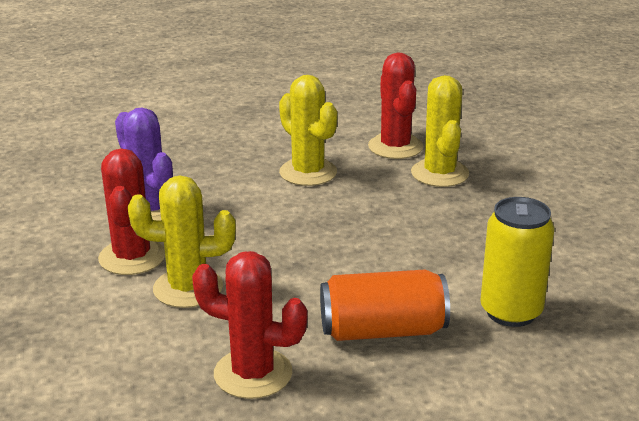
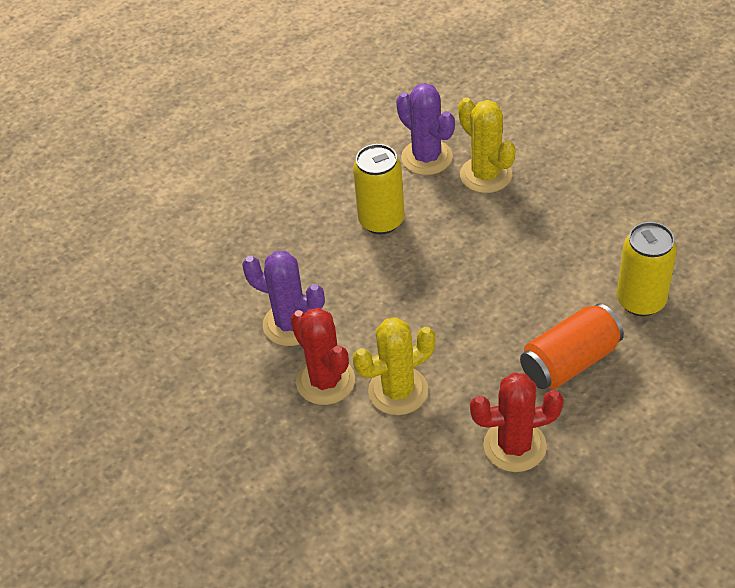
camera: 25 degrees left, 20 degrees up
(308, 172) = (381, 221): yellow cactus -> yellow can
(395, 147) = (426, 157): red cactus -> purple cactus

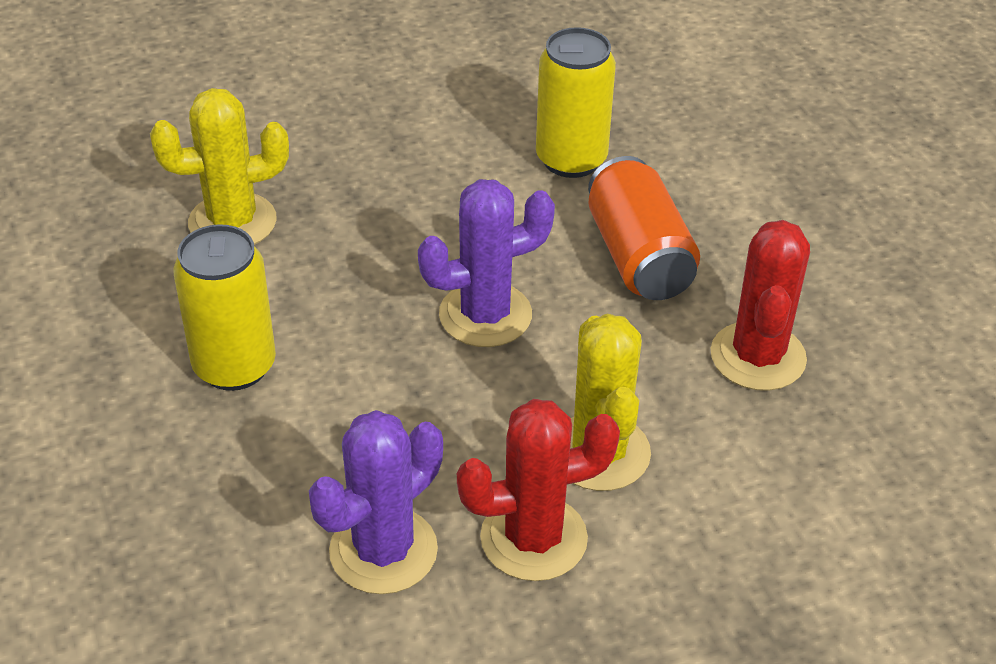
camera: 75 degrees left, 5 degrees down
(426, 157) = (140, 272): purple cactus -> purple cactus (485, 315)

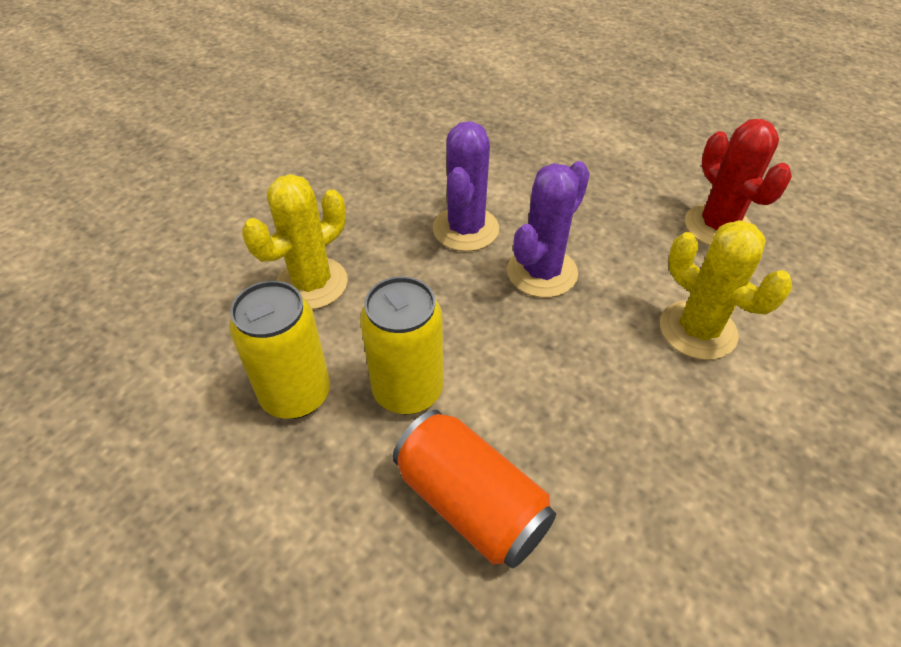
camera: 30 degrees left, 5 degrees up
(383, 551) = (640, 477): purple cactus -> purple cactus (465, 229)
(533, 538) = (720, 411): red cactus -> none
(571, 159) = (497, 153): yellow can -> yellow can (296, 394)
(639, 256) = (594, 195): orange can -> orange can (471, 503)

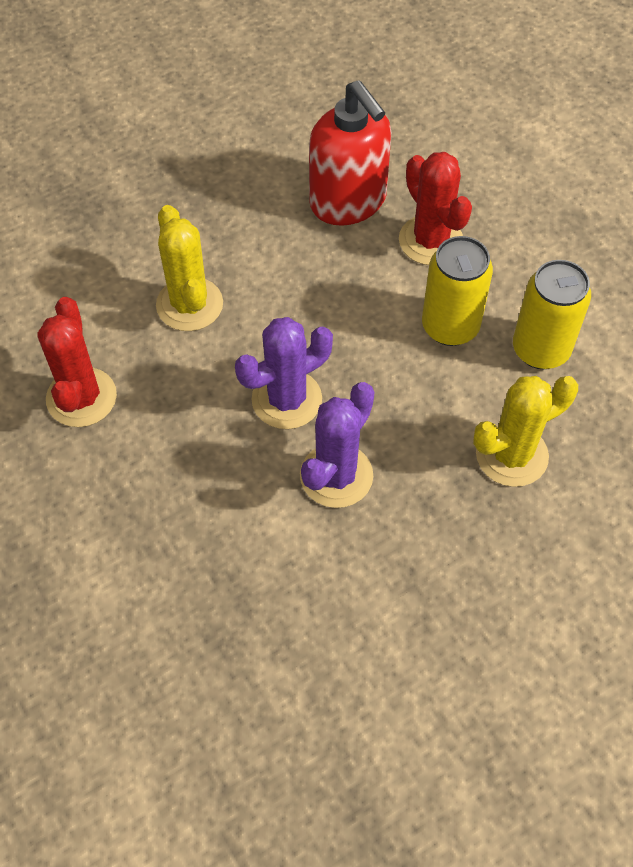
camera: 160 degrees left, 10 degrees up
(471, 503) = (430, 240): orange can -> red cactus
(611, 531) = (348, 202): none -> red soap dispenser

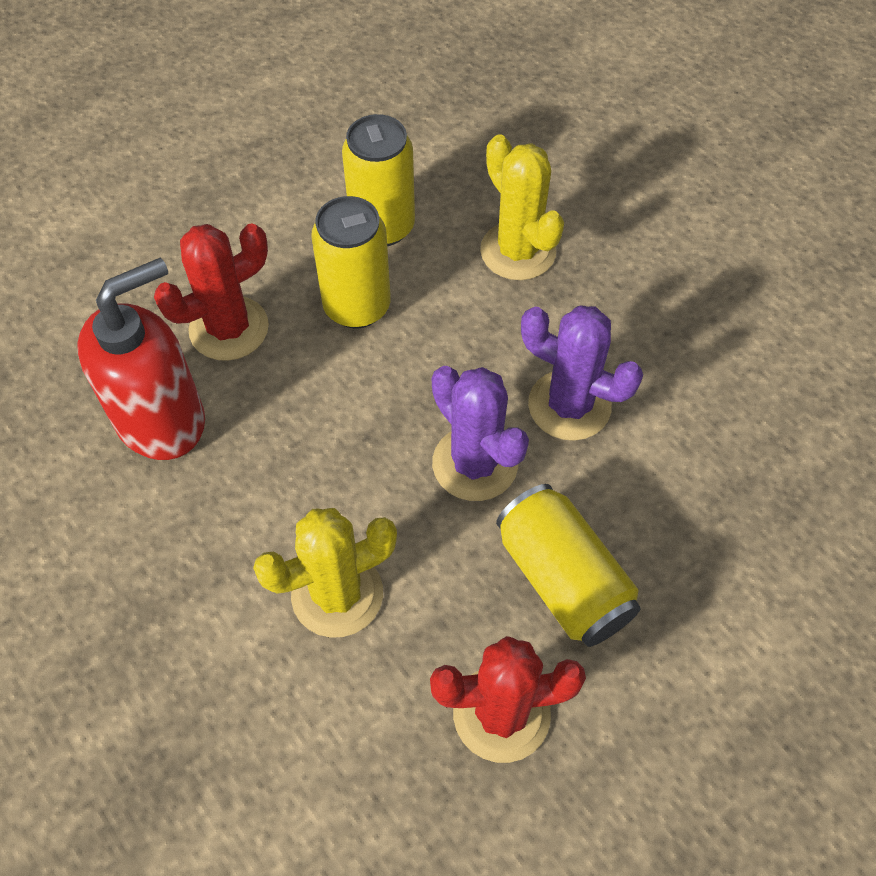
camera: 95 degrees left, 0 degrees up
(176, 450) = (563, 579): none -> yellow can

